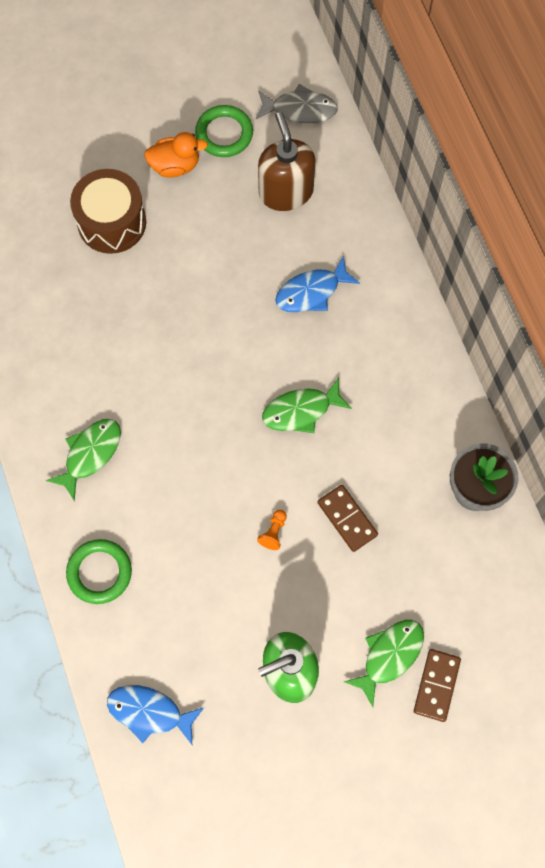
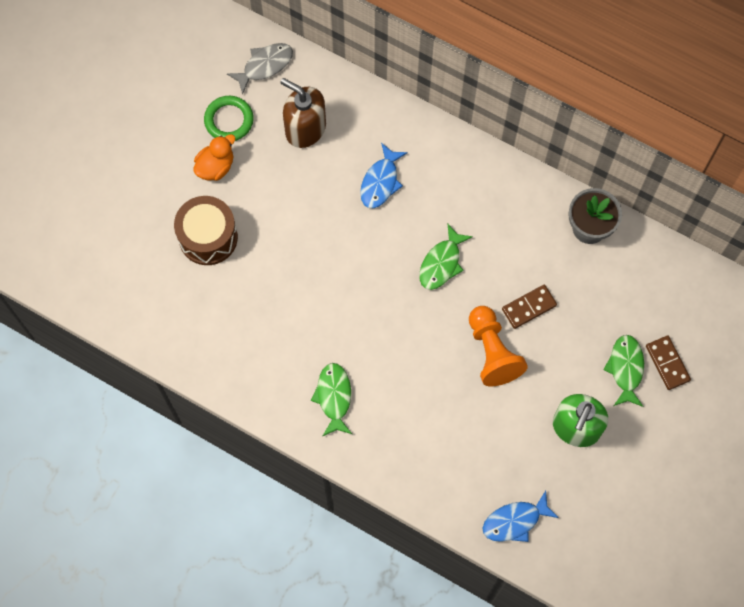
camera: 40 degrees left, 0 degrees up
(99, 572) = (407, 464): green ring -> none
(273, 532) = (492, 352): orange pawn -> orange pawn, size x2.47
(347, 519) = (529, 307): brown domino -> brown domino turned 45 degrees counterclockwise

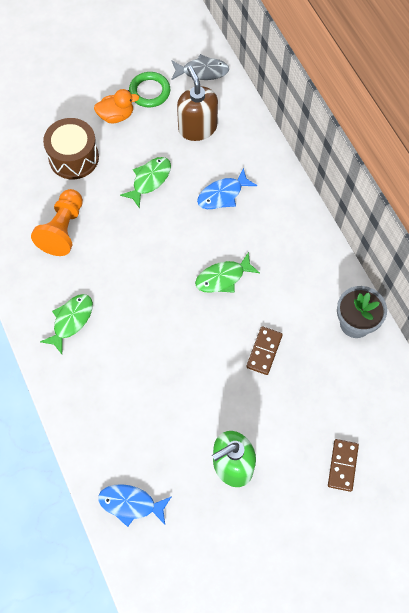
camera: 35 degrees right, 5 degrees down
(492, 352) = (211, 365): orange pawn -> orange pawn (63, 229)
(529, 307) = (264, 351): brown domino -> brown domino turned 75 degrees counterclockwise
(625, 369) = (305, 447): green fish -> green fish (149, 180)

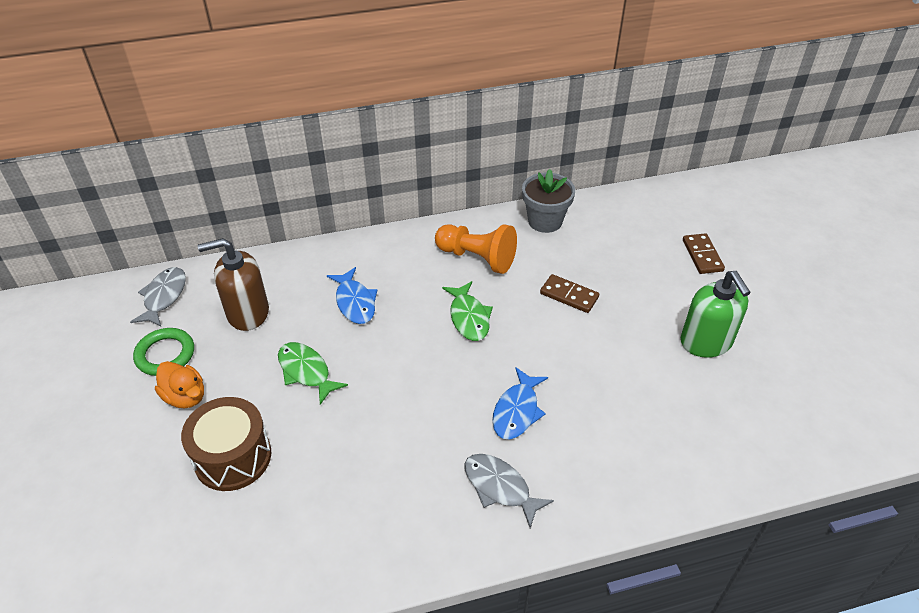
camera: 80 degrees left, 20 degrees down
(63, 229) = (350, 483): orange pawn -> orange pawn (477, 258)
(71, 321) = (500, 487): green fish -> grey fish
(116, 116) = (185, 397): orange duck -> orange duck turned 135 degrees clockwise
(131, 504) = (761, 446): blue fish -> blue fish (517, 411)
(342, 465) = (702, 255): brown domino -> brown domino turned 60 degrees clockwise

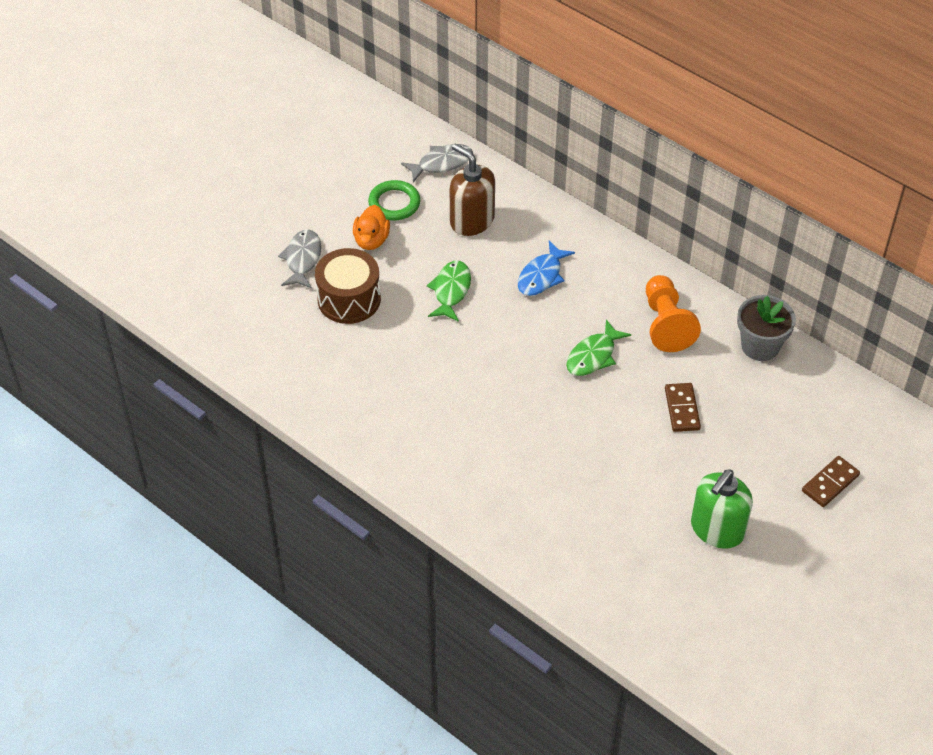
camera: 55 degrees right, 5 degrees up
(500, 487) = (451, 461): grey fish -> grey fish (302, 259)
(517, 411) = (528, 436): blue fish -> none

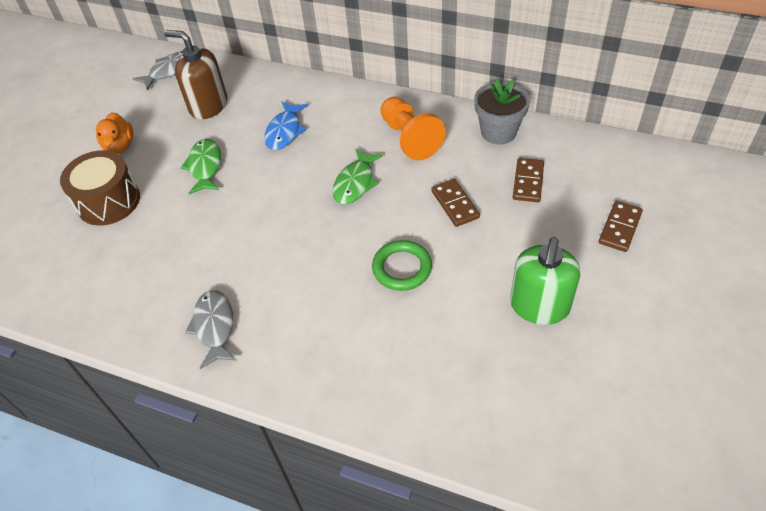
camera: 15 degrees left, 0 degrees up
(302, 259) = (56, 180): grey fish -> grey fish (214, 327)
(394, 203) = (134, 111): green ring -> green ring (402, 268)
(764, 409) = (528, 182): none -> brown domino

